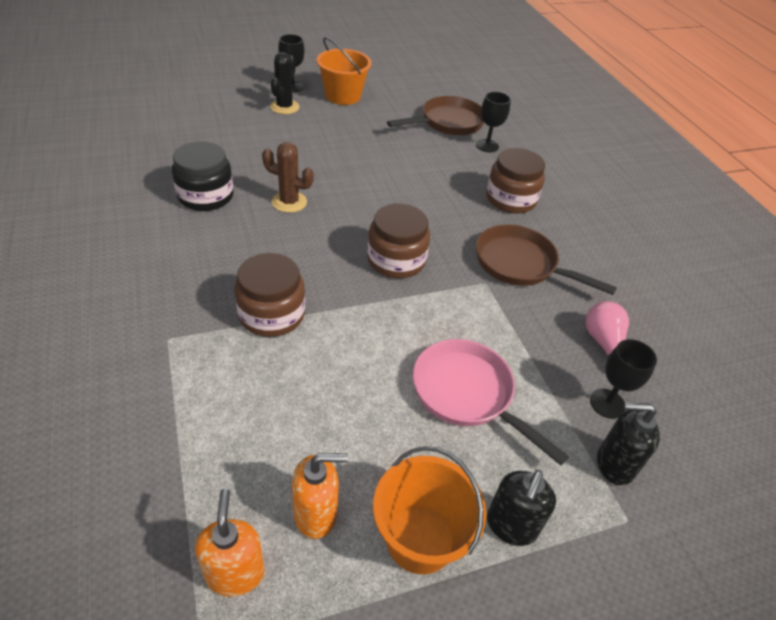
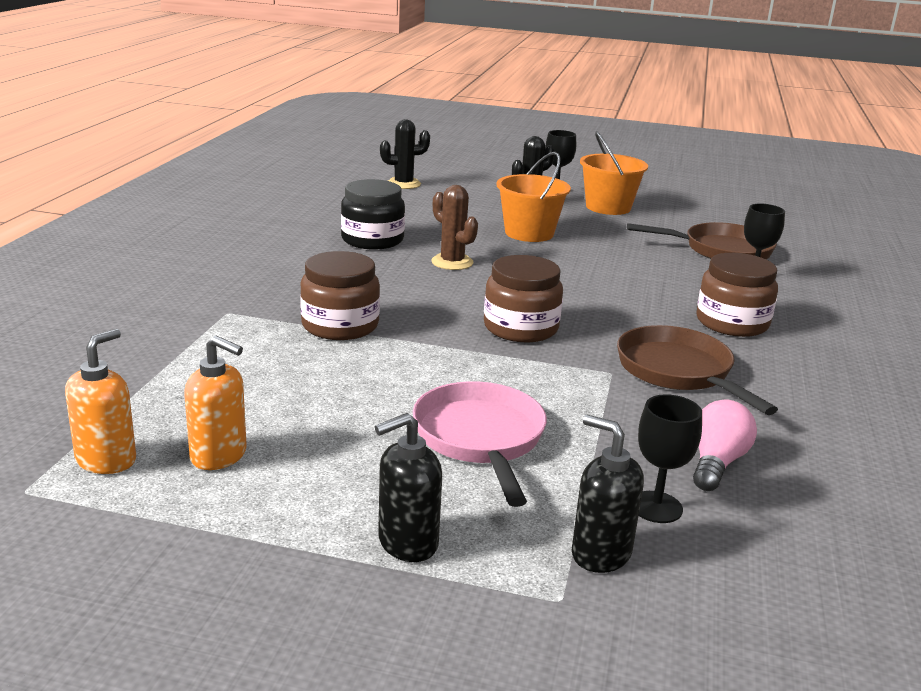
camera: 35 degrees right, 20 degrees down
(169, 113) = (403, 184): none -> black cactus
(420, 538) = (297, 510): orange bucket -> orange bucket (529, 233)

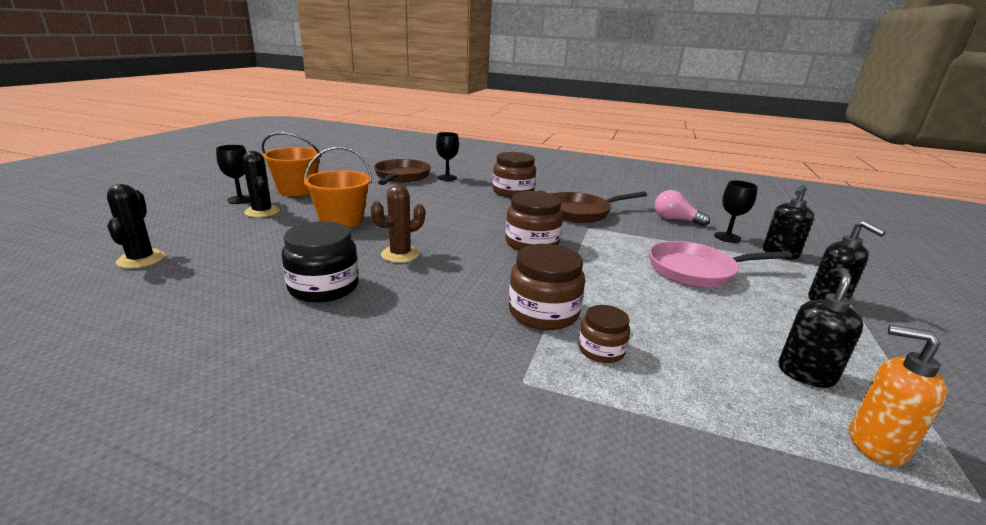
camera: 85 degrees left, 0 degrees up
(219, 456) = (805, 374): orange soap dispenser -> black soap dispenser
(271, 347) = (601, 350): none -> brown jar

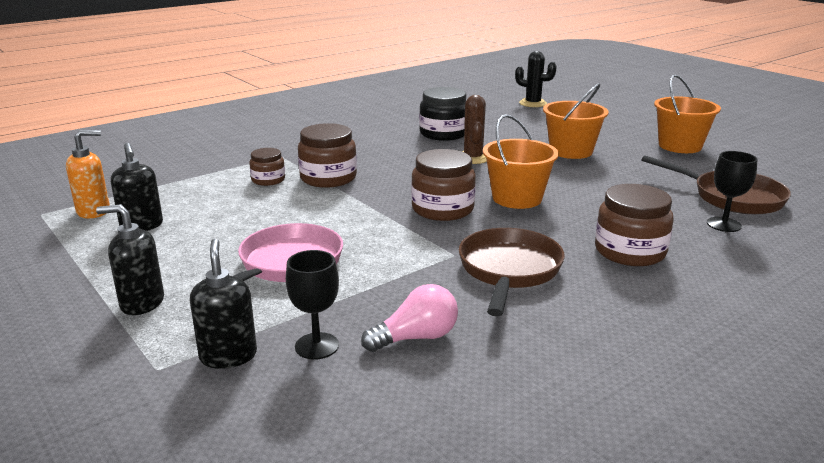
camera: 125 degrees right, 0 degrees up
(240, 200) = (653, 127): black goblet -> none
(262, 212) = (613, 131): black cactus -> none
(476, 224) = (517, 198): none -> orange bucket

